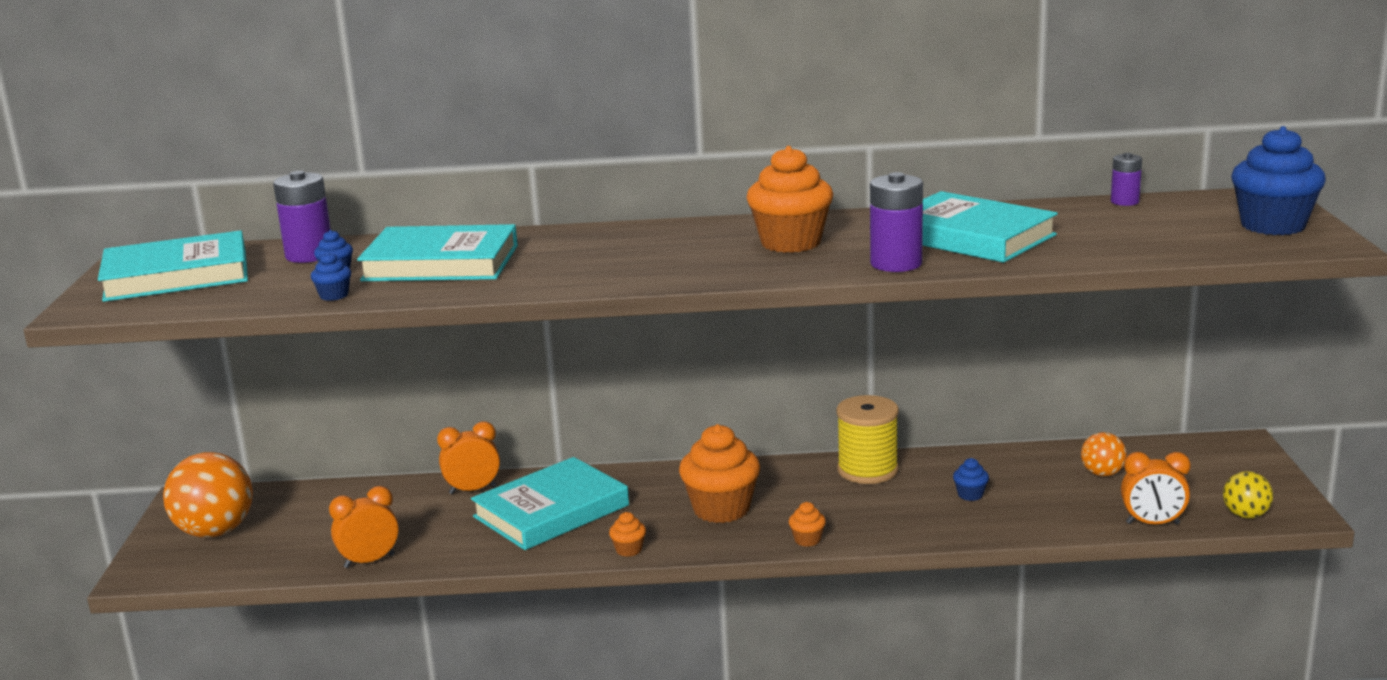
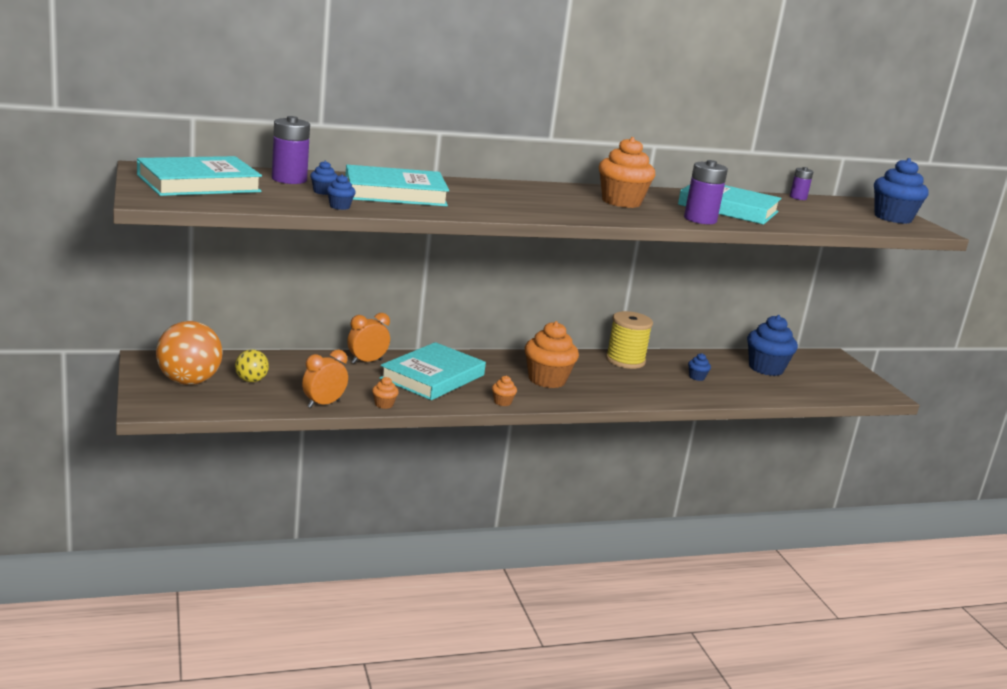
camera: 20 degrees left, 0 degrees up
(807, 540) = (614, 400): orange cupcake -> orange cupcake (384, 404)
(1102, 474) = (766, 368): orange ball -> blue cupcake
(1152, 523) = (811, 397): orange clock -> none
(1245, 515) = (858, 394): yellow ball -> yellow ball (251, 380)

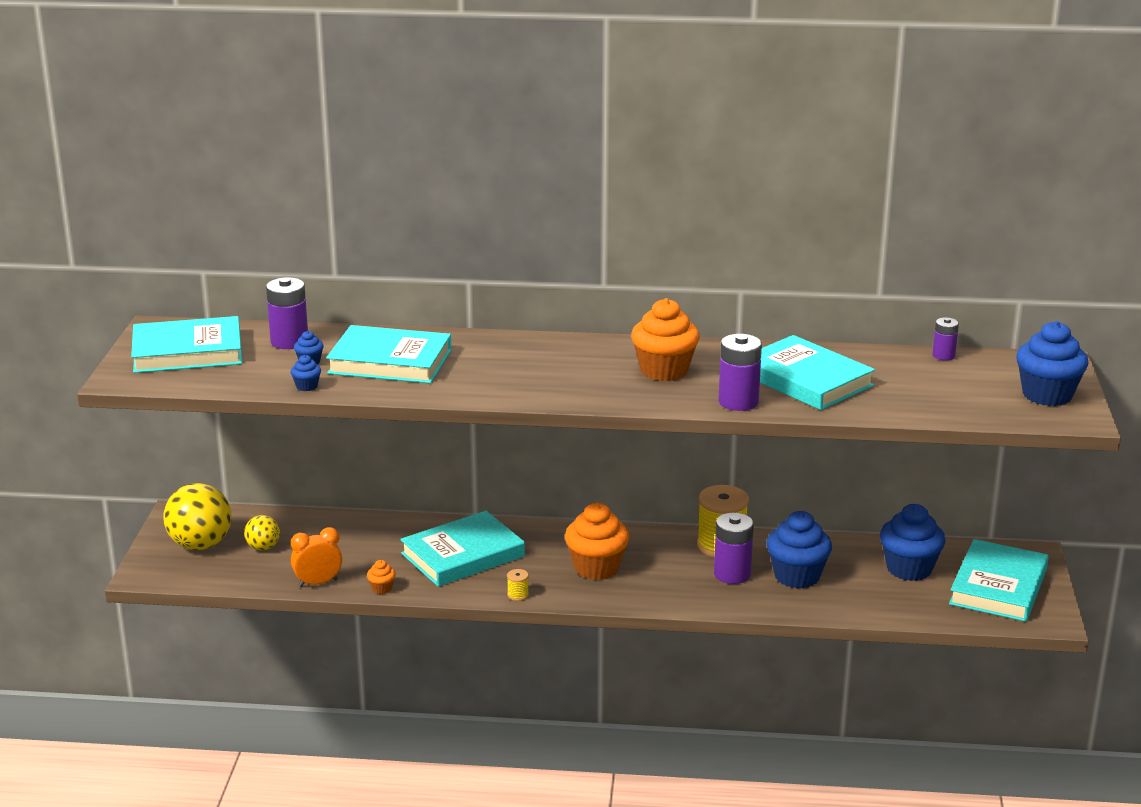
camera: 25 degrees right, 5 degrees up
(189, 381) = (200, 545): orange ball -> yellow ball
(367, 361) = (403, 529): orange clock -> none
(502, 402) = (518, 595): orange cupcake -> yellow spool
(650, 378) = (732, 574): none -> purple battery
(697, 377) = (797, 576): blue cupcake -> blue cupcake, size x2.27
(832, 376) = (998, 586): none -> turquoise book

